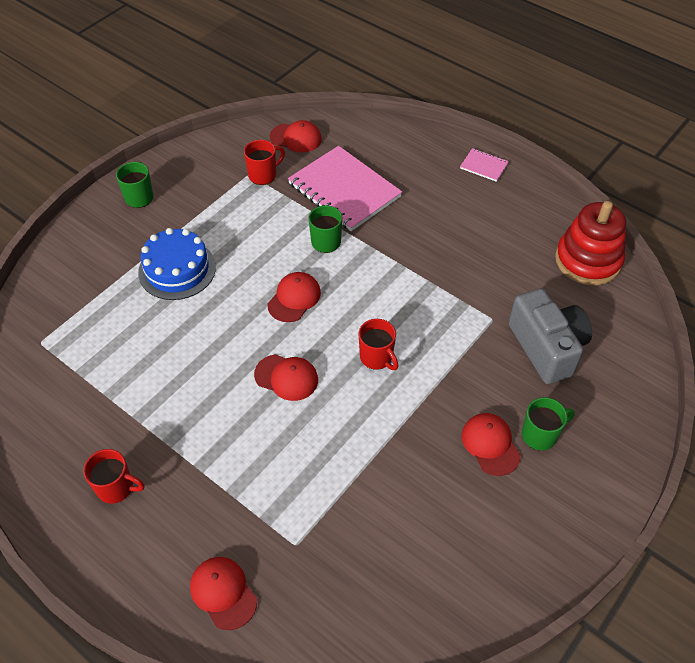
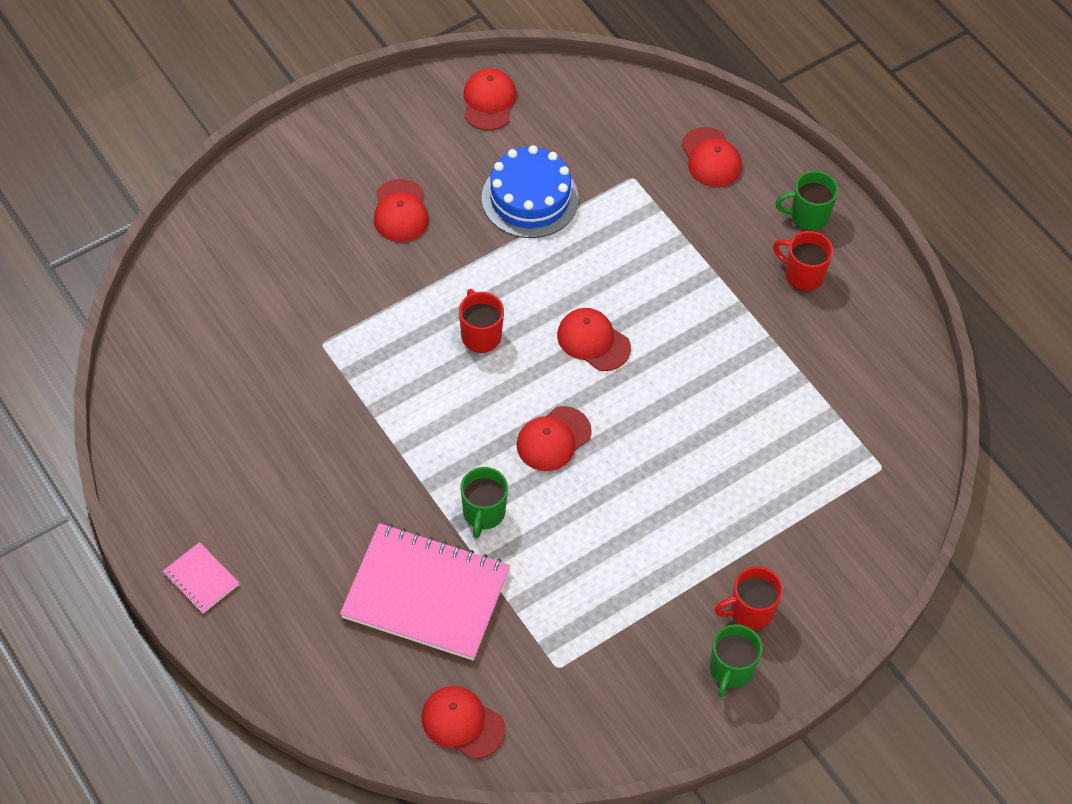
camera: 165 degrees left, 5 degrees up
(177, 269) = (695, 526): blue cake -> blue cake (530, 198)
(263, 175) = (536, 659): red mug -> red mug (750, 611)
(344, 190) = (426, 594): pink notebook -> pink notebook turned 45 degrees counterclockwise
(466, 591) = (489, 101): none -> red cap
(540, 435) = (343, 206): green mug -> green mug (808, 216)
(547, 347) = (279, 292): grey camera -> none
(588, 260) = (156, 386): red stacking toy -> none

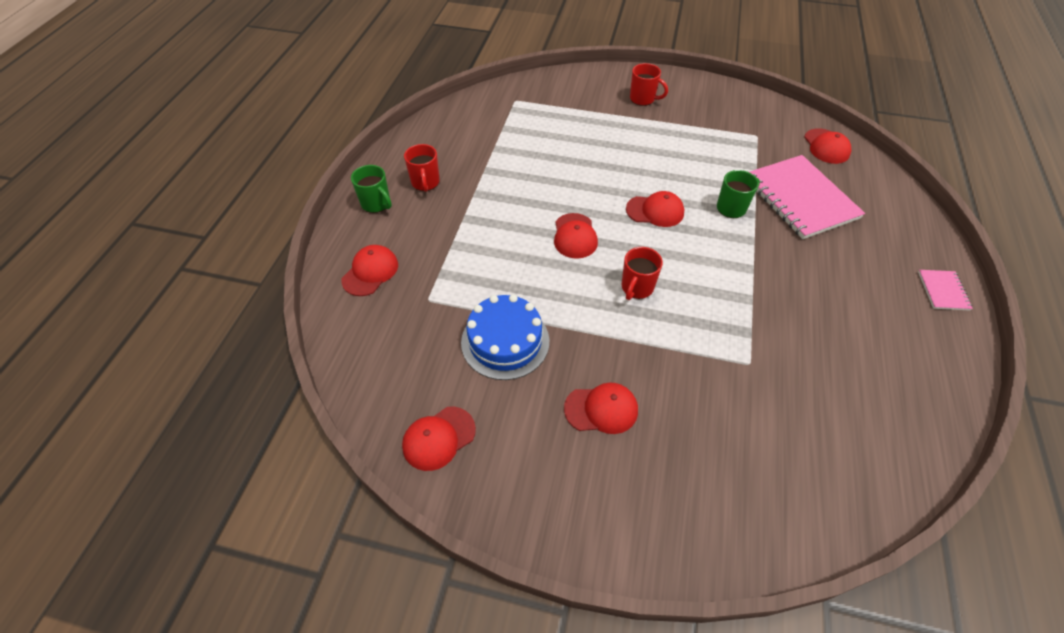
camera: 130 degrees left, 5 degrees down
(400, 211) = (601, 409): red cap -> red cap turned 45 degrees clockwise
(731, 670) = (676, 90): green mug -> none

